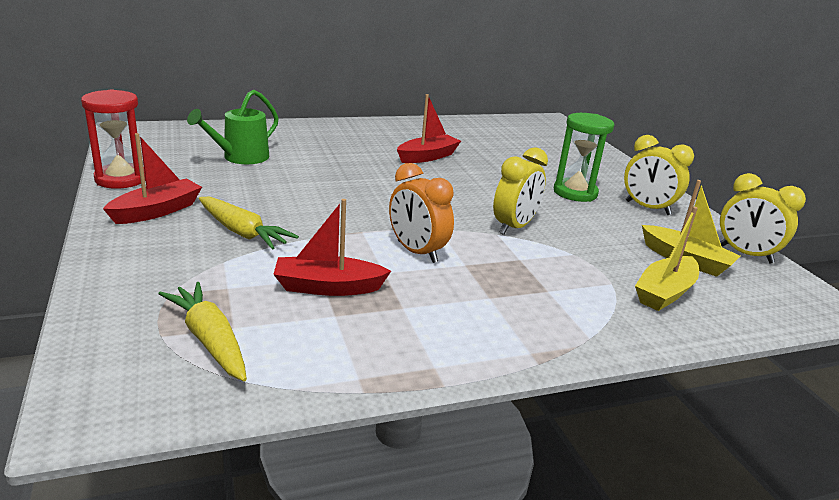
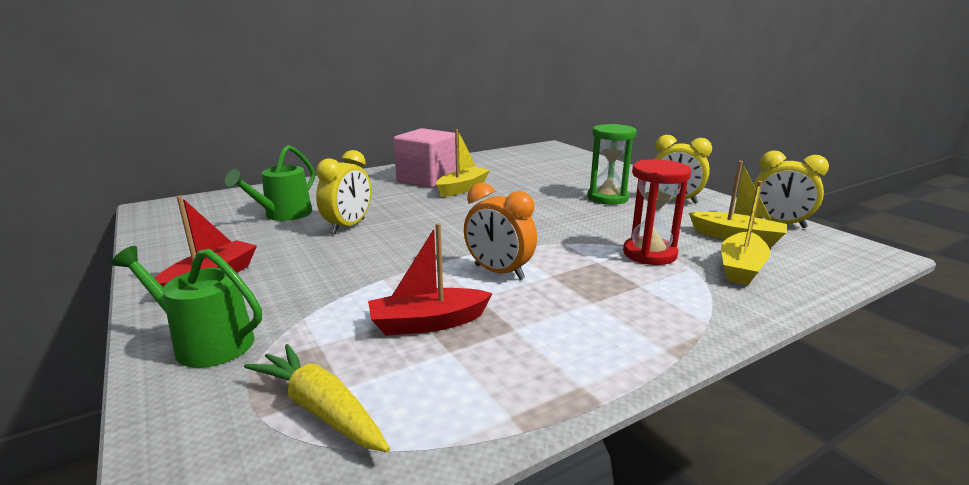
camera: 10 degrees left, 5 degrees down
(121, 179) = (160, 254): red hourglass -> red hourglass (649, 254)
(137, 268) = (206, 343): none -> green watering can
(242, 232) = (313, 284): yellow carrot -> none
(396, 140) = (427, 179): none -> pink cube
(427, 157) = (463, 188): red boat -> yellow boat
(514, 227) = (574, 234): yellow clock -> yellow clock (348, 226)

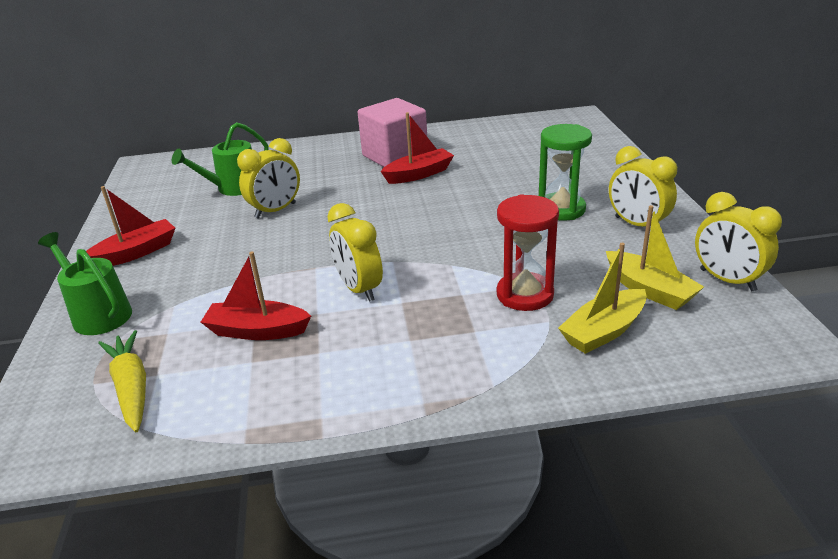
camera: 25 degrees right, 10 degrees up
(463, 188) = (419, 174): yellow boat -> red boat
(499, 272) = (359, 289): orange clock -> yellow clock

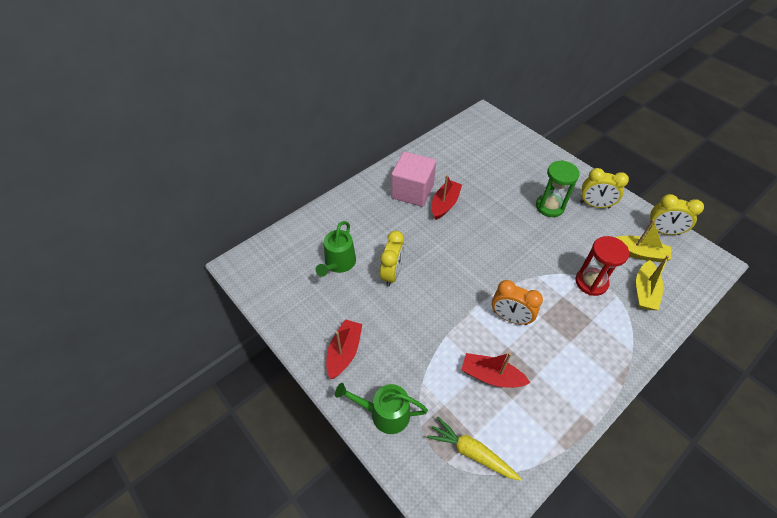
camera: 35 degrees left, 20 degrees up
(257, 331) = (491, 376): red boat -> red boat turned 45 degrees clockwise
(359, 289) = (510, 317): yellow clock -> orange clock

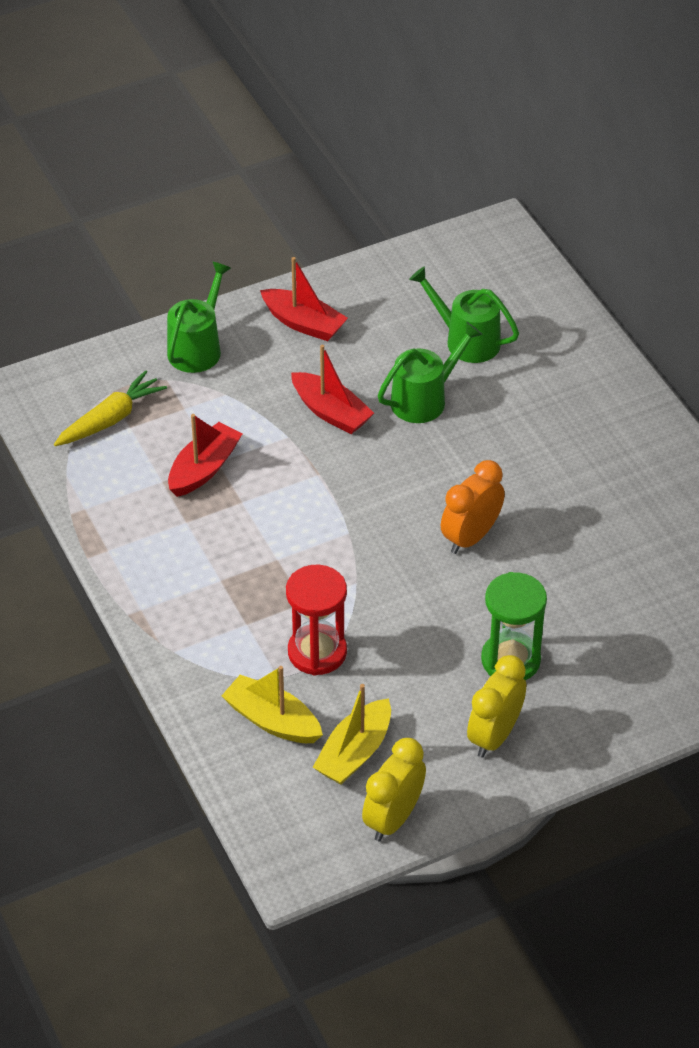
camera: 105 degrees right, 5 degrees down
(392, 274) = (424, 399): yellow clock -> green watering can
(412, 191) = (608, 465): pink cube -> none
(445, 204) = (561, 504): red boat -> red boat (331, 412)
(510, 317) = (290, 520): orange clock -> orange clock (471, 537)

